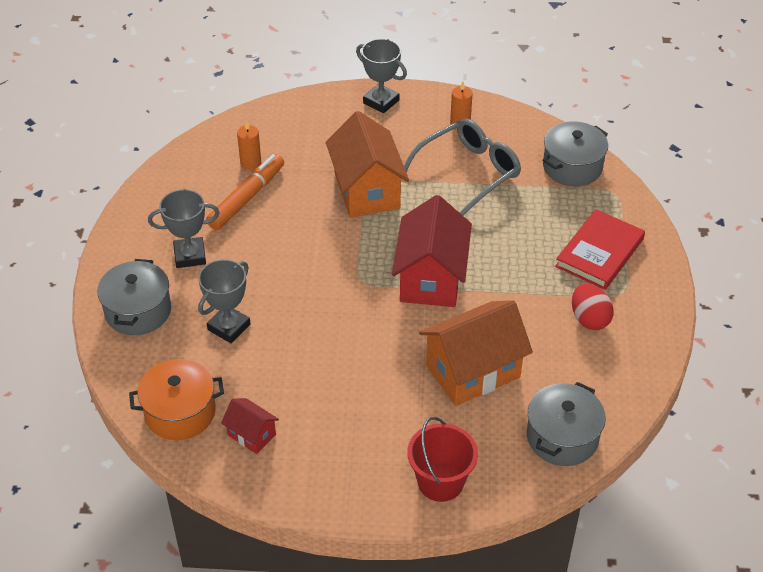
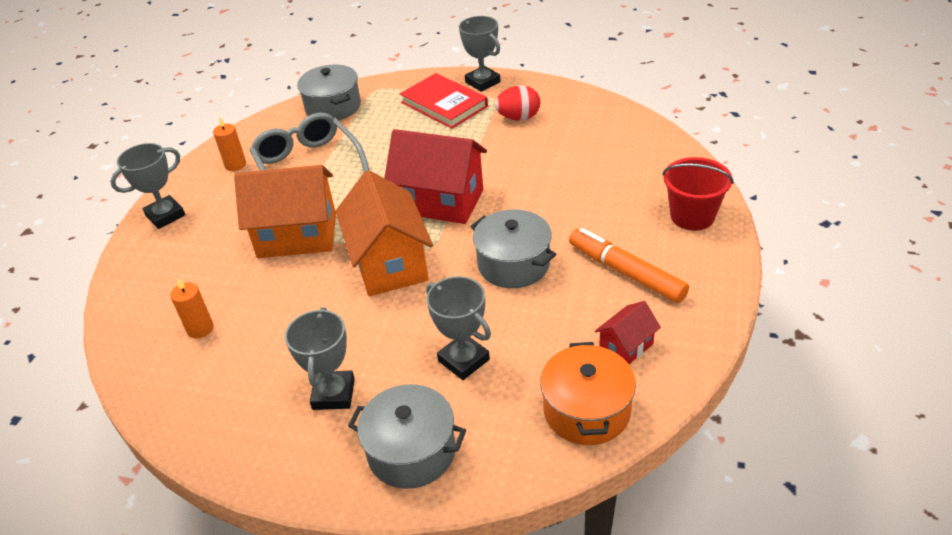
camera: 75 degrees left, 5 degrees down
(247, 198) = (258, 335): orange marker -> orange marker (626, 272)
(473, 371) = (565, 186): orange house -> orange house (389, 263)
(562, 437) = (646, 145): grey pot -> grey pot (513, 264)
(654, 278) = (482, 82): none -> grey trophy

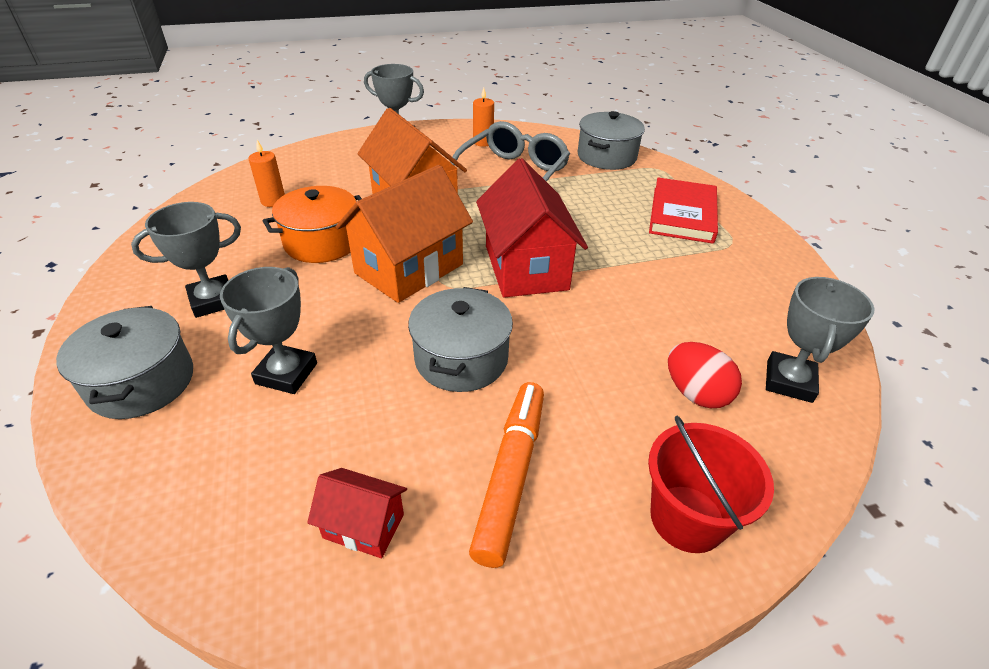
camera: 55 degrees right, 0 degrees up
(482, 82) = (750, 225): grey trophy -> grey trophy (789, 381)
(518, 118) = (719, 272): red egg -> red egg (695, 393)
(586, 410) = (231, 521): orange pot -> orange pot (322, 242)

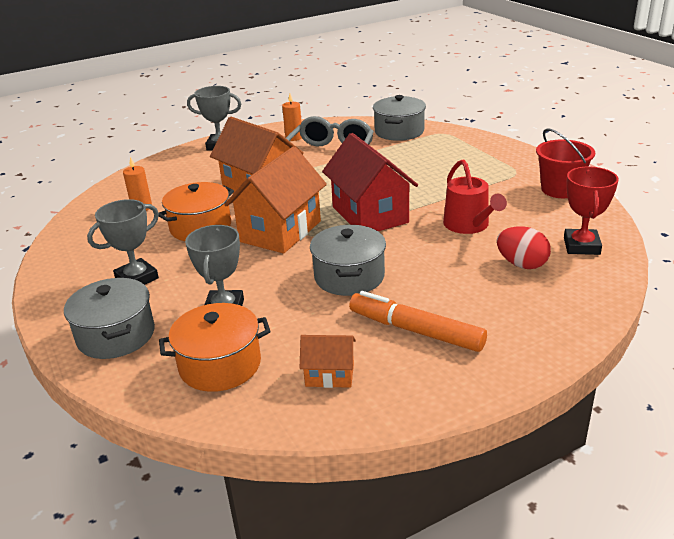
camera: 10 degrees left, 10 degrees down
(235, 466) = (220, 365): none -> orange pot
(363, 526) = (329, 375): red house -> orange house
(511, 475) = (415, 330): orange marker -> orange marker turned 60 degrees counterclockwise
(645, 311) = (469, 225): none -> red watering can
(682, 214) = (473, 161): red book -> none
(687, 518) = (539, 328): red bucket -> red bucket (560, 189)
(789, 381) = (581, 246): grey trophy -> red trophy

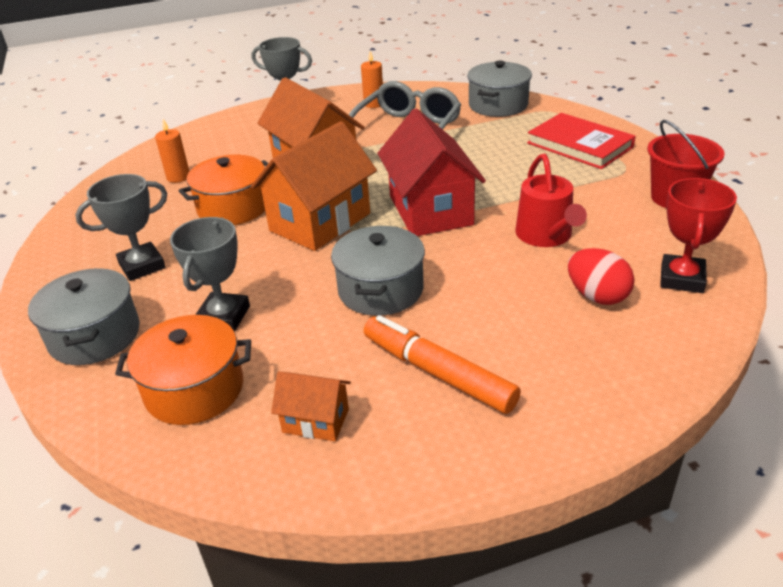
camera: 10 degrees right, 5 degrees up
(475, 157) = (579, 145): none -> red book

